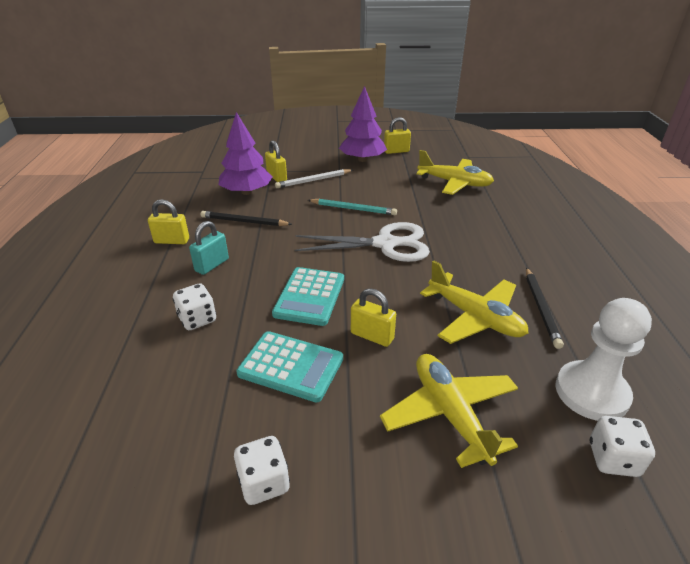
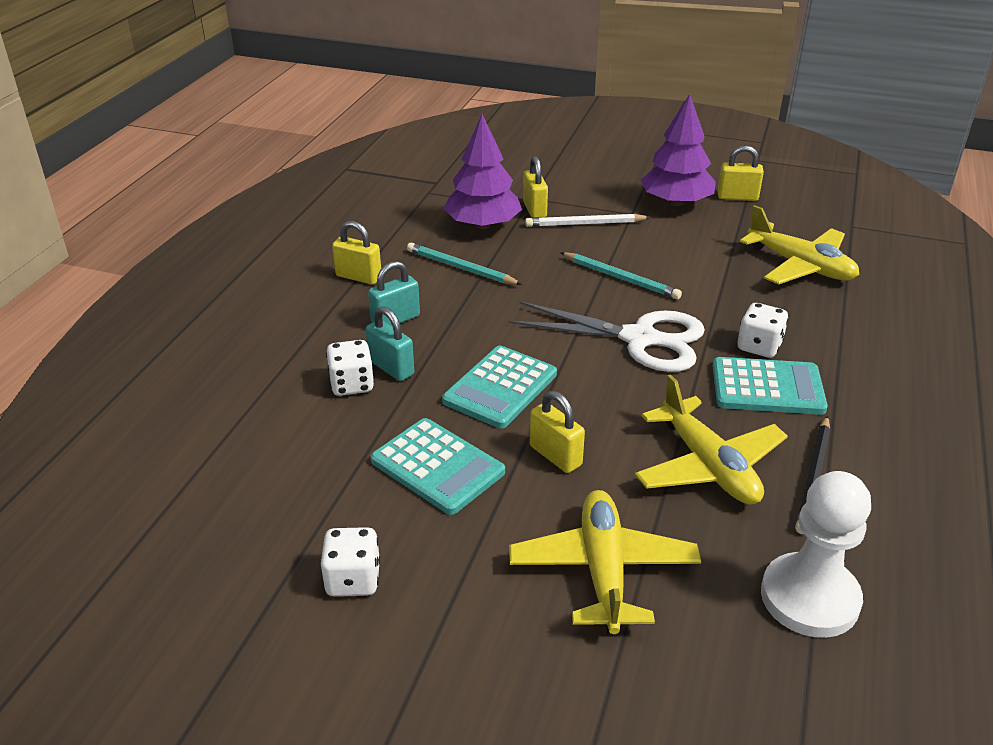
camera: 20 degrees right, 0 degrees up
(223, 300) = (391, 368): none -> turquoise padlock
(244, 221) = (461, 268): black pencil -> turquoise pencil
(479, 258) = (767, 387): none -> turquoise calculator
(613, 459) = (782, 677): white dice -> white dice (759, 346)

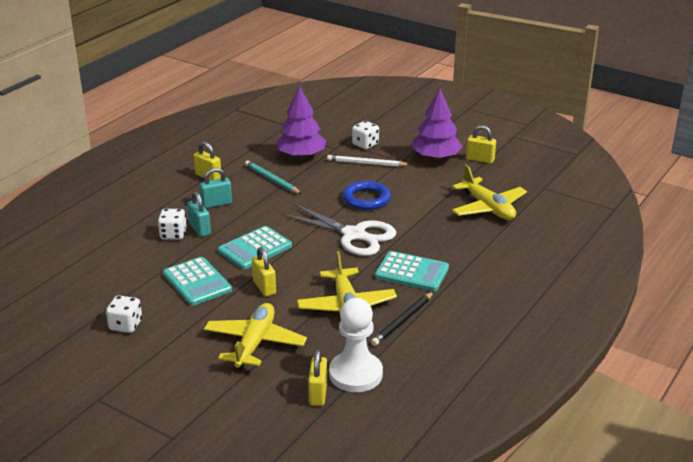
camera: 15 degrees right, 5 degrees down
(534, 209) = (340, 150): yellow padlock -> yellow padlock (318, 393)
(620, 278) = (366, 199): turquoise pencil -> blue ring
(759, 346) = (424, 250): white dice -> white dice (365, 144)

